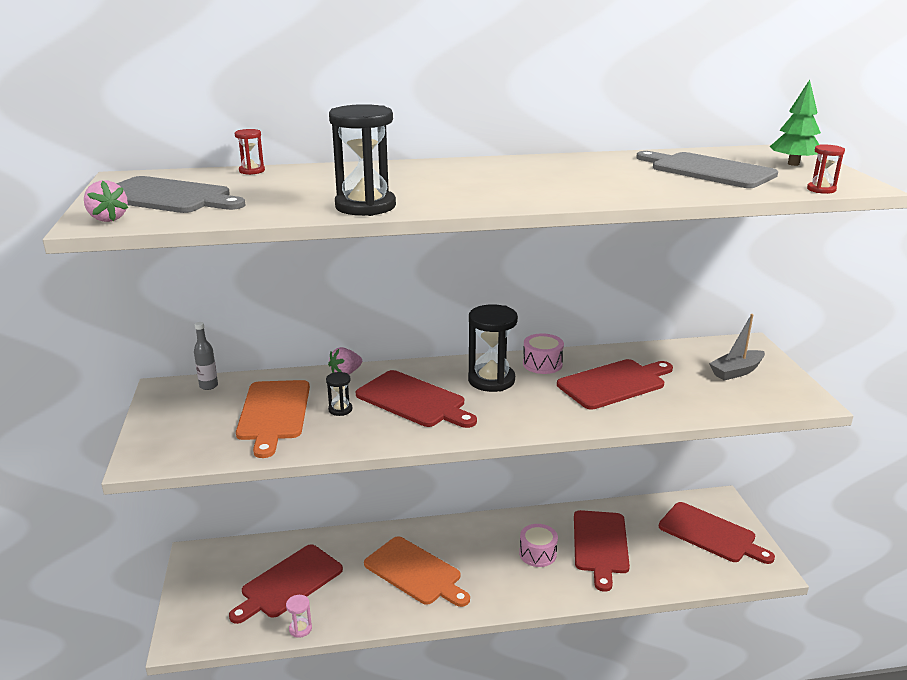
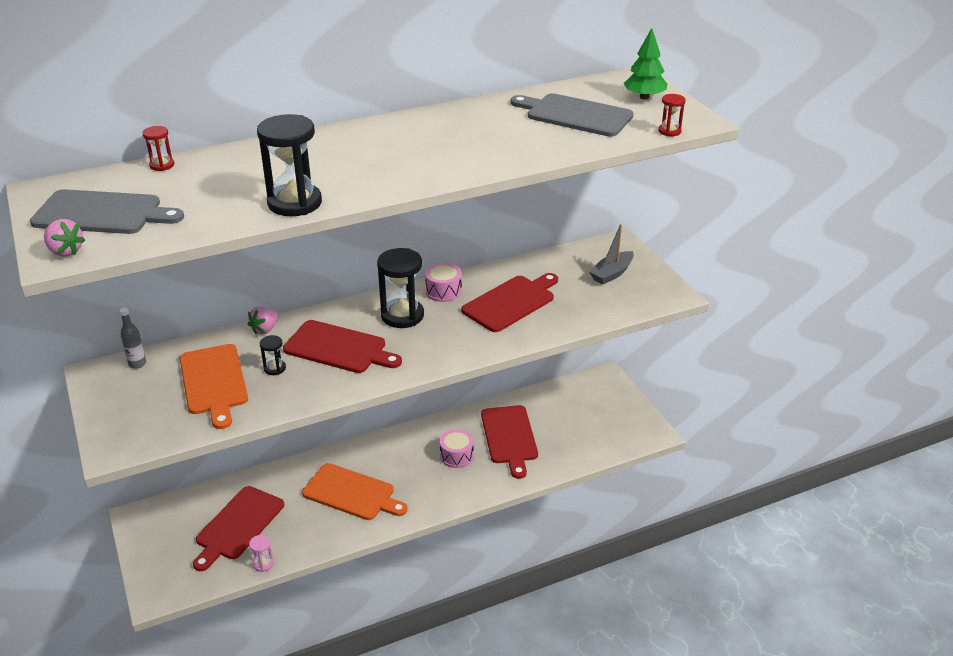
camera: 15 degrees left, 10 degrees up
(710, 534) = (601, 410): red cutting board -> none

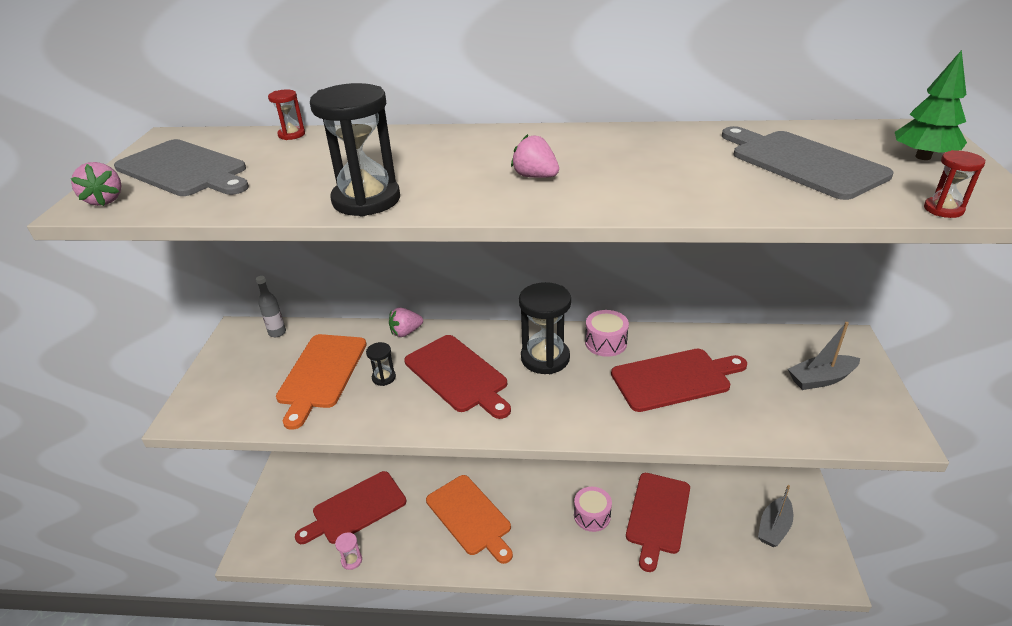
camera: 30 degrees right, 0 degrees up
(404, 160) = (535, 176): none -> pink strawberry
(600, 415) = (774, 527): none -> grey boat

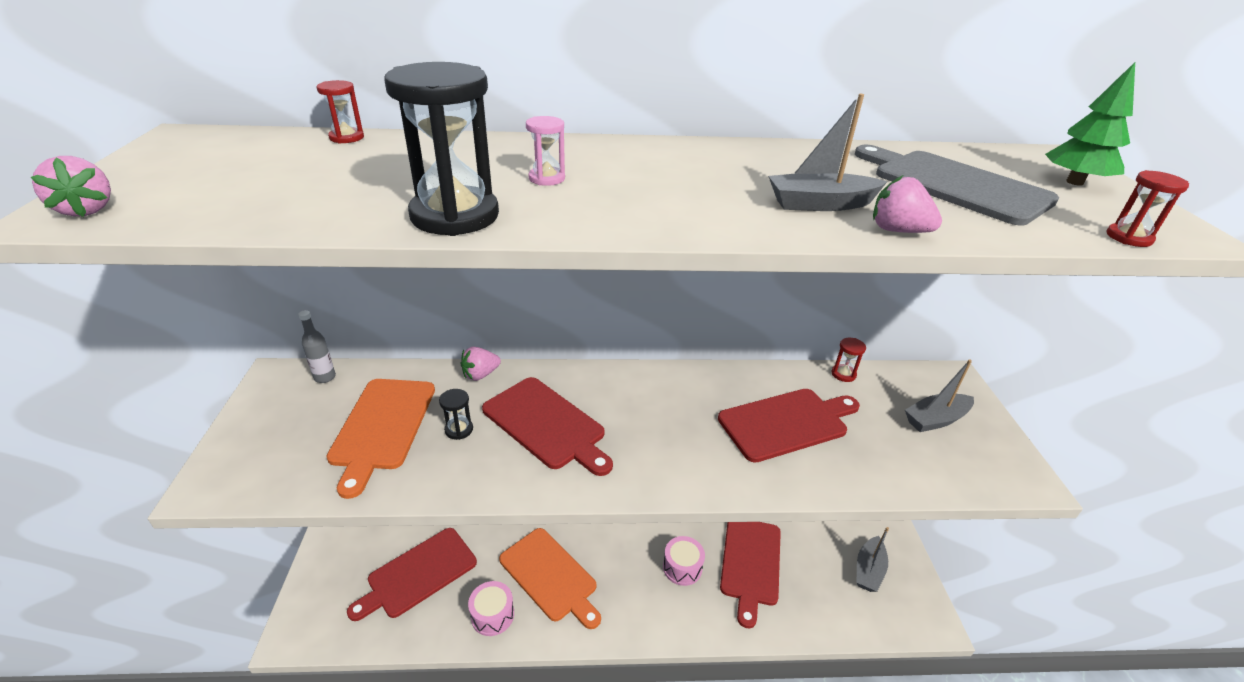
camera: 10 degrees left, 0 degrees up
(184, 170) = (204, 174): grey cutting board -> none
(351, 560) = (416, 637): pink hourglass -> pink hourglass (547, 178)
(535, 176) = (660, 193): pink strawberry -> pink strawberry (897, 231)
(545, 358) = (643, 402): black hourglass -> none
(605, 342) = (706, 383): pink drum -> pink drum (492, 615)
(670, 184) = (820, 204): none -> grey boat
(738, 336) = (843, 374): none -> red hourglass

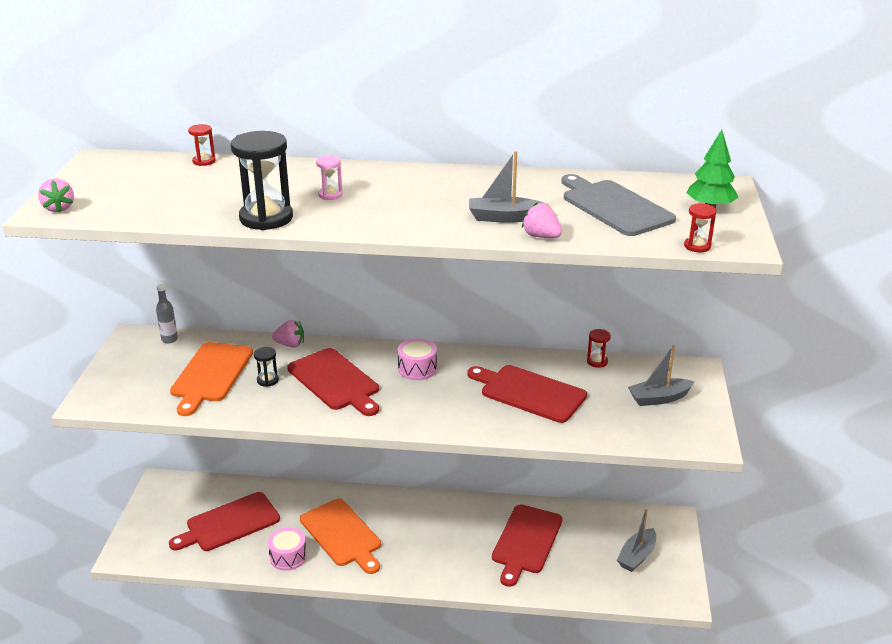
camera: 10 degrees right, 5 degrees down
(480, 374) = (290, 344): pink strawberry -> pink strawberry turned 150 degrees counterclockwise
(682, 567) = (462, 539): pink drum -> pink drum (417, 369)
(786, 423) = (529, 393): red cutting board -> red cutting board turned 135 degrees counterclockwise

